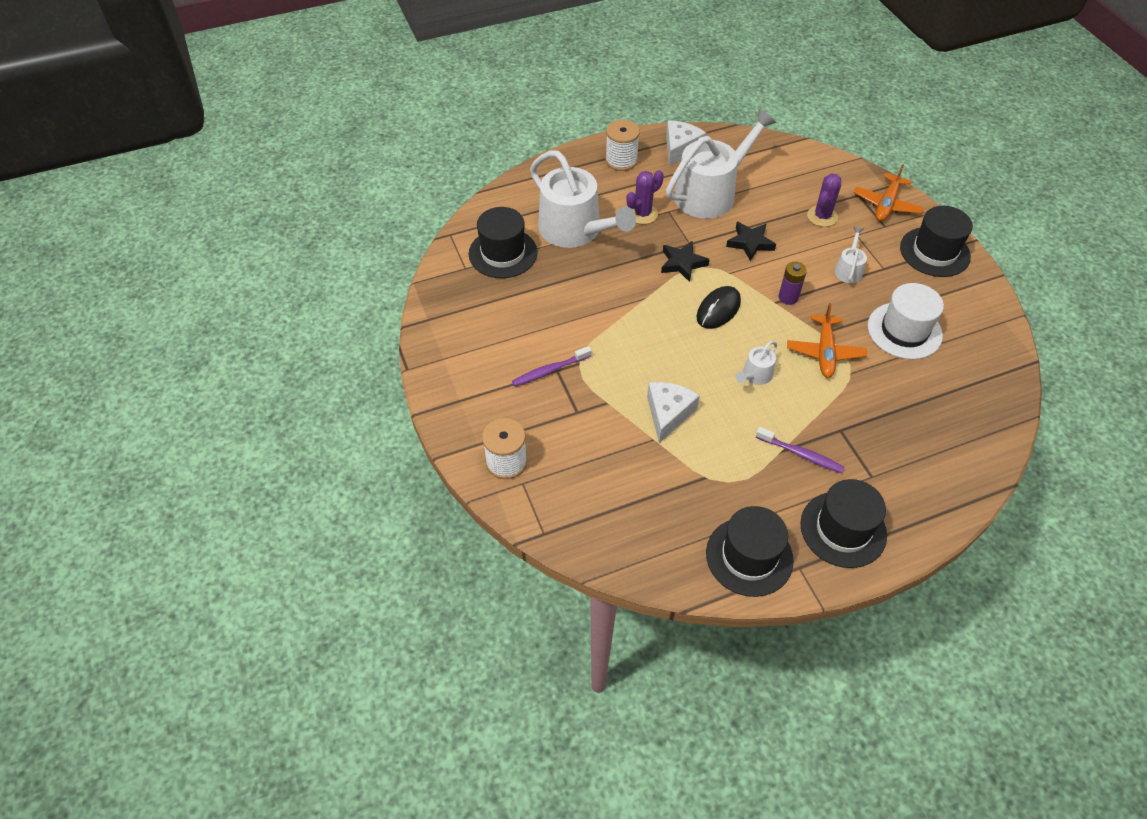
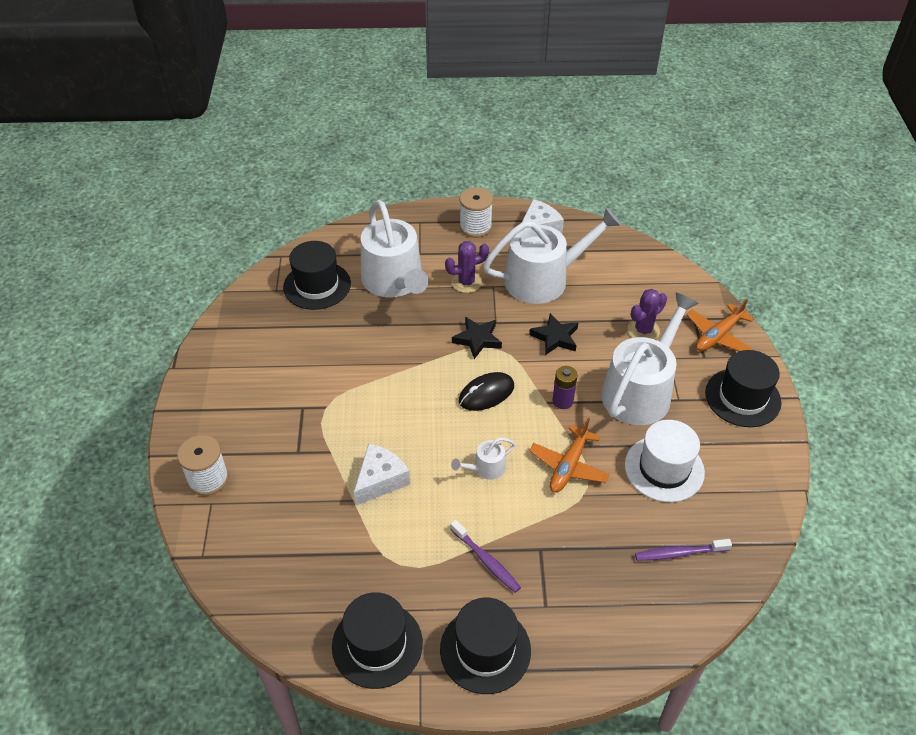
camera: 20 degrees right, 5 degrees down
(550, 370) = (295, 406): purple toothbrush -> purple toothbrush (679, 553)
(848, 269) = (640, 391): white watering can -> white watering can, size x2.31

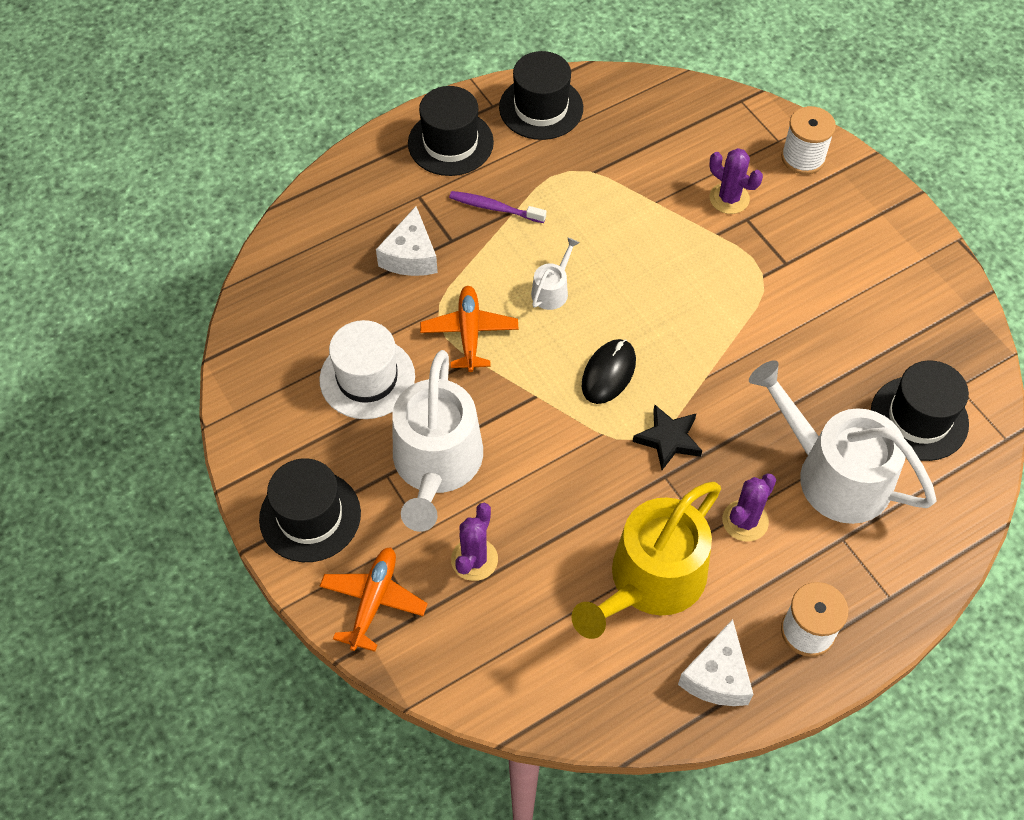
camera: 150 degrees right, 10 degrees up
(295, 474) = (729, 198): none -> purple cactus
(380, 480) = (645, 230): white cheese -> white cheese (410, 256)
(543, 279) = (650, 581): white watering can -> yellow watering can
(555, 337) = (578, 490): black star -> none
(562, 401) = (518, 406): purple battery -> none
(679, 553) = (316, 297): purple toothbrush -> none

